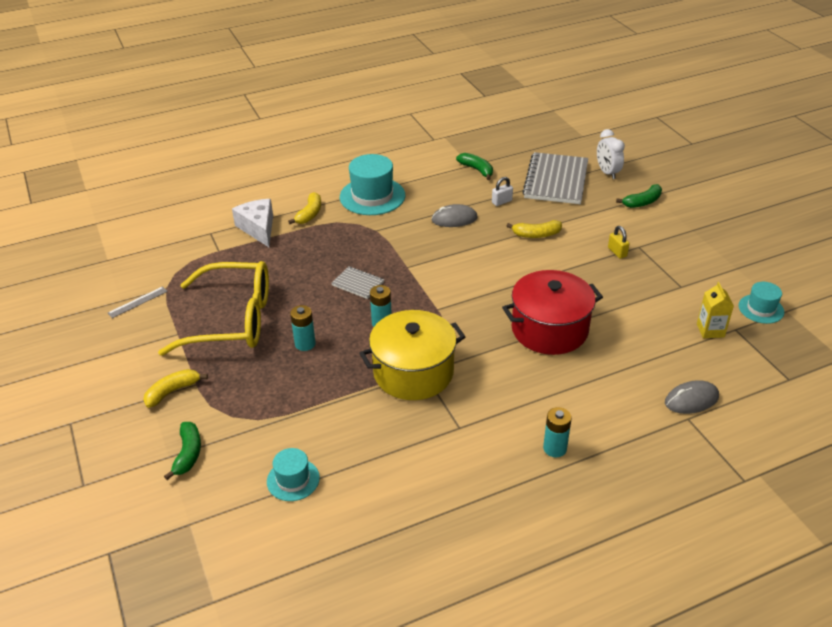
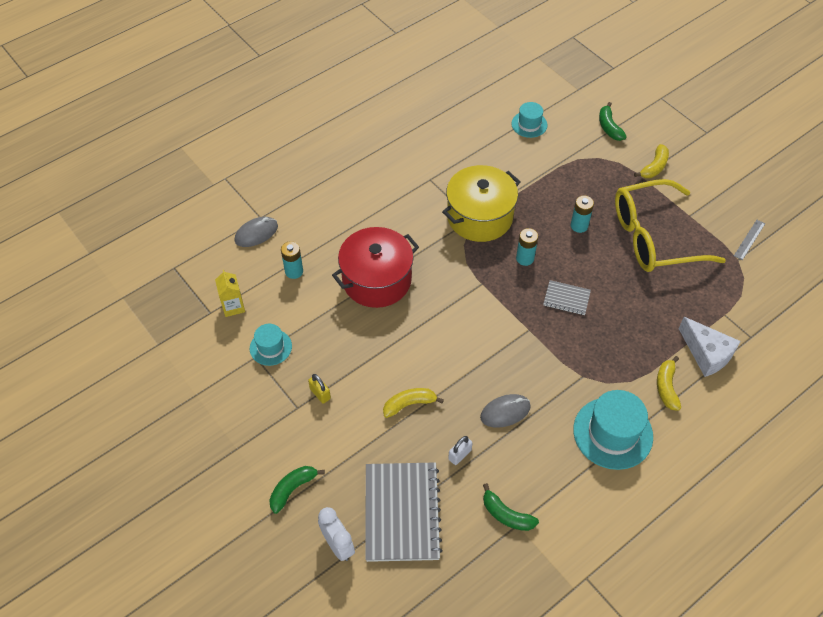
camera: 165 degrees right, 15 degrees up
(555, 448) = (358, 176): turquoise battery -> turquoise battery (294, 271)
(761, 309) = (182, 342): turquoise hat -> turquoise hat (270, 347)

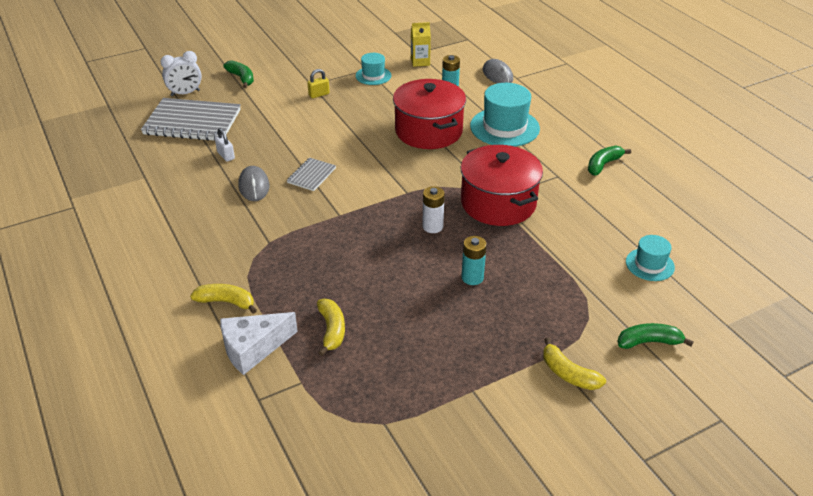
camera: 100 degrees right, 15 degrees down
(409, 404) = (288, 135): yellow banana -> yellow banana (332, 330)
(479, 217) = (498, 203): yellow pot -> red pot
(506, 515) = (157, 172): green banana -> green banana (603, 165)
(525, 258) = (432, 227): turquoise battery -> white battery
(566, 298) = (369, 248): grey notebook -> grey notebook (311, 175)
(612, 433) = (195, 250): turquoise hat -> turquoise hat (504, 127)
(653, 237) = (441, 342): yellow glasses -> none
(749, 239) = (416, 448): grey ruler -> none

